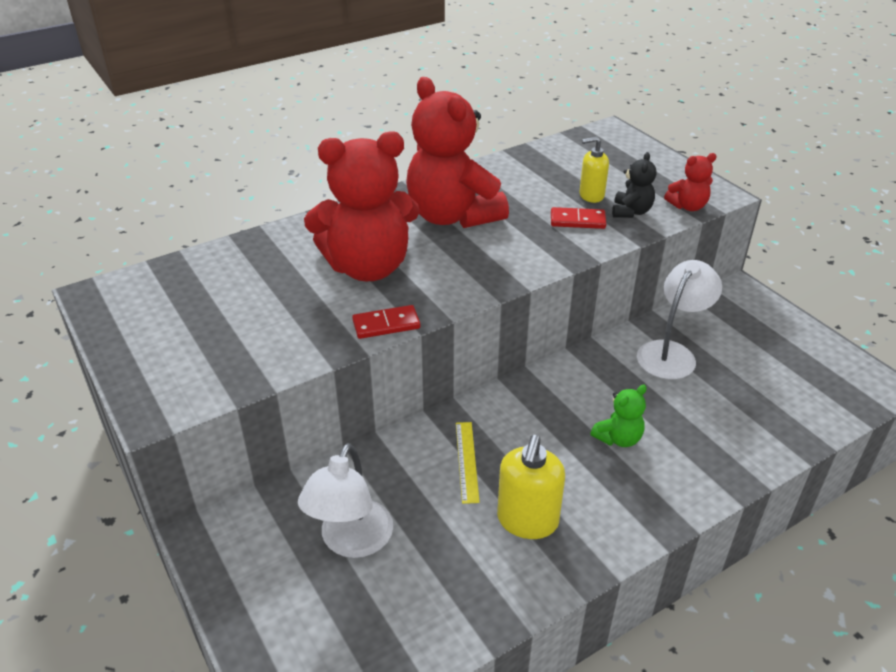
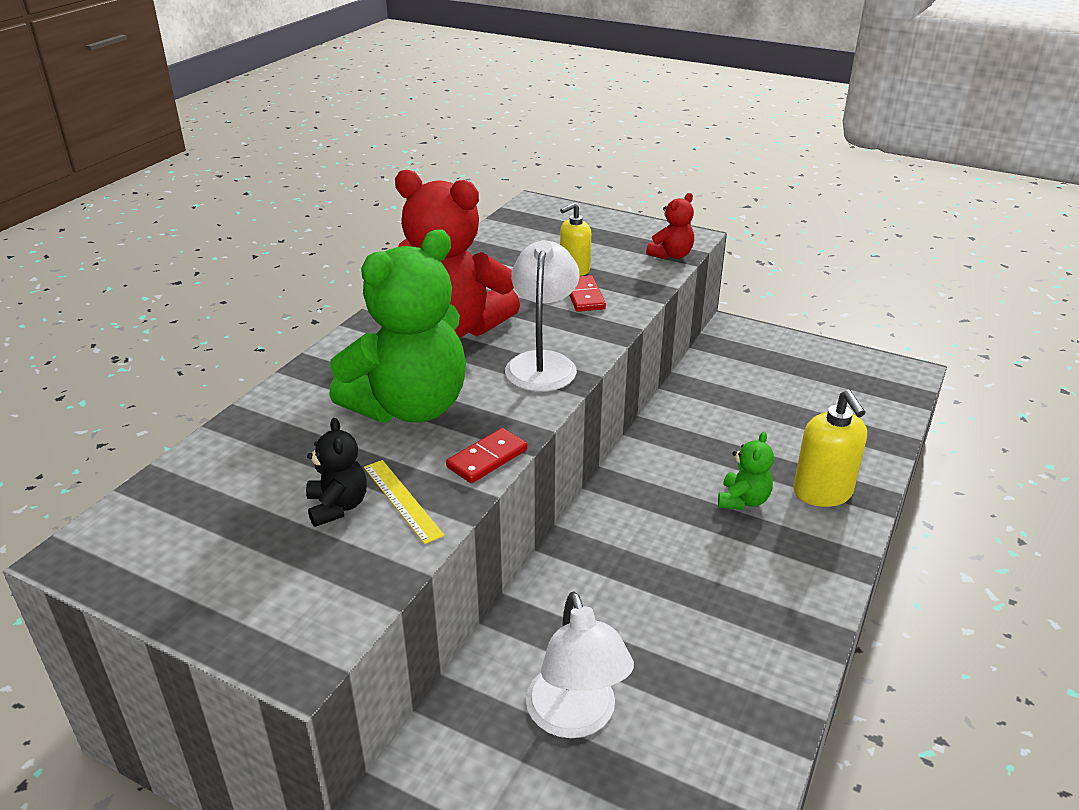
camera: 30 degrees left, 5 degrees down
(368, 267) = (410, 407): red teddy bear -> green teddy bear
(467, 461) = (623, 582): yellow ruler -> yellow ruler (402, 500)
(527, 521) = (729, 614): yellow soap dispenser -> yellow soap dispenser (823, 493)
(577, 220) = (584, 296): red domino -> red domino turned 75 degrees counterclockwise
(631, 212) = (626, 274): black teddy bear -> black teddy bear (338, 506)
(671, 353) = (722, 404): white lamp -> white lamp (542, 363)

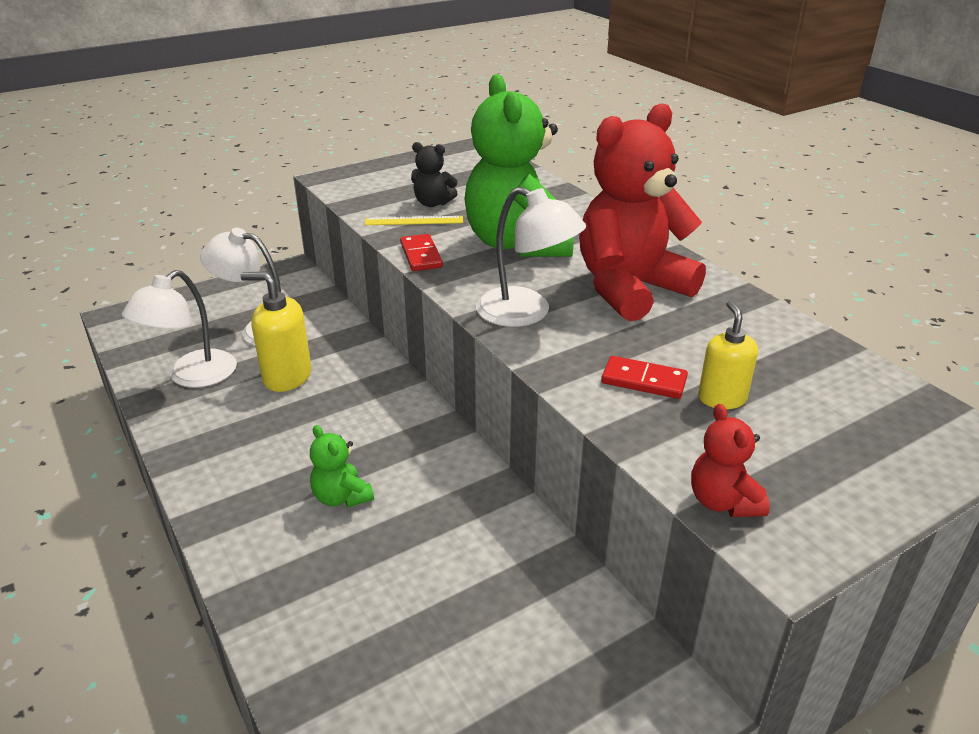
camera: 120 degrees right, 0 degrees up
(715, 716) = (192, 376): none -> white lamp
(823, 493) = (290, 563): yellow soap dispenser -> yellow soap dispenser (287, 377)

